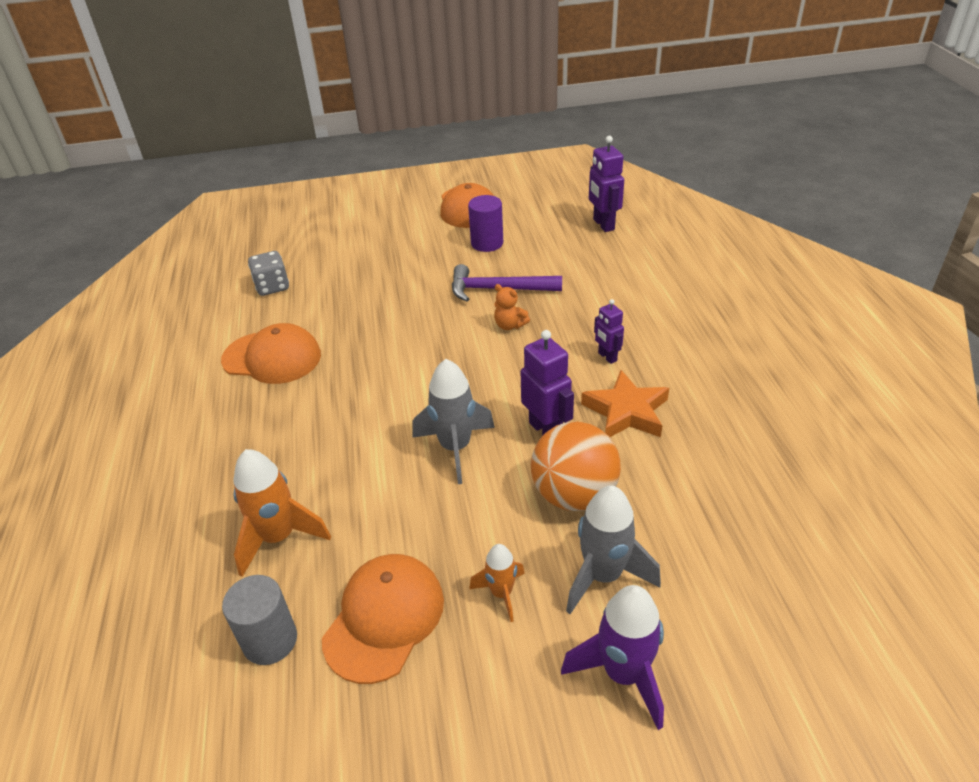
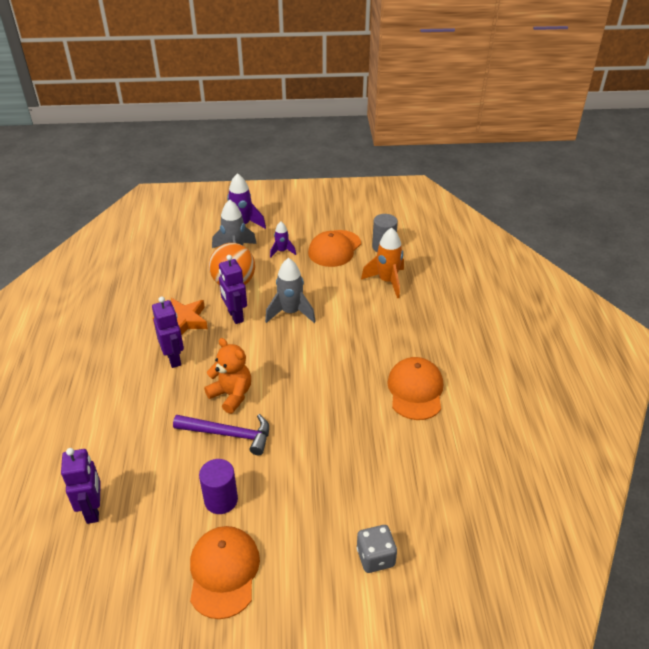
camera: 175 degrees left, 0 degrees up
(272, 287) = (433, 470): grey dice -> grey dice (375, 557)
(272, 357) = (415, 390): orange cap -> orange cap turned 75 degrees clockwise
(501, 593) = (282, 251): orange rocket -> purple rocket
(509, 325) = (231, 395): orange teddy bear -> orange teddy bear, size x1.70
(607, 357) = (174, 359): purple robot -> purple robot, size x1.63

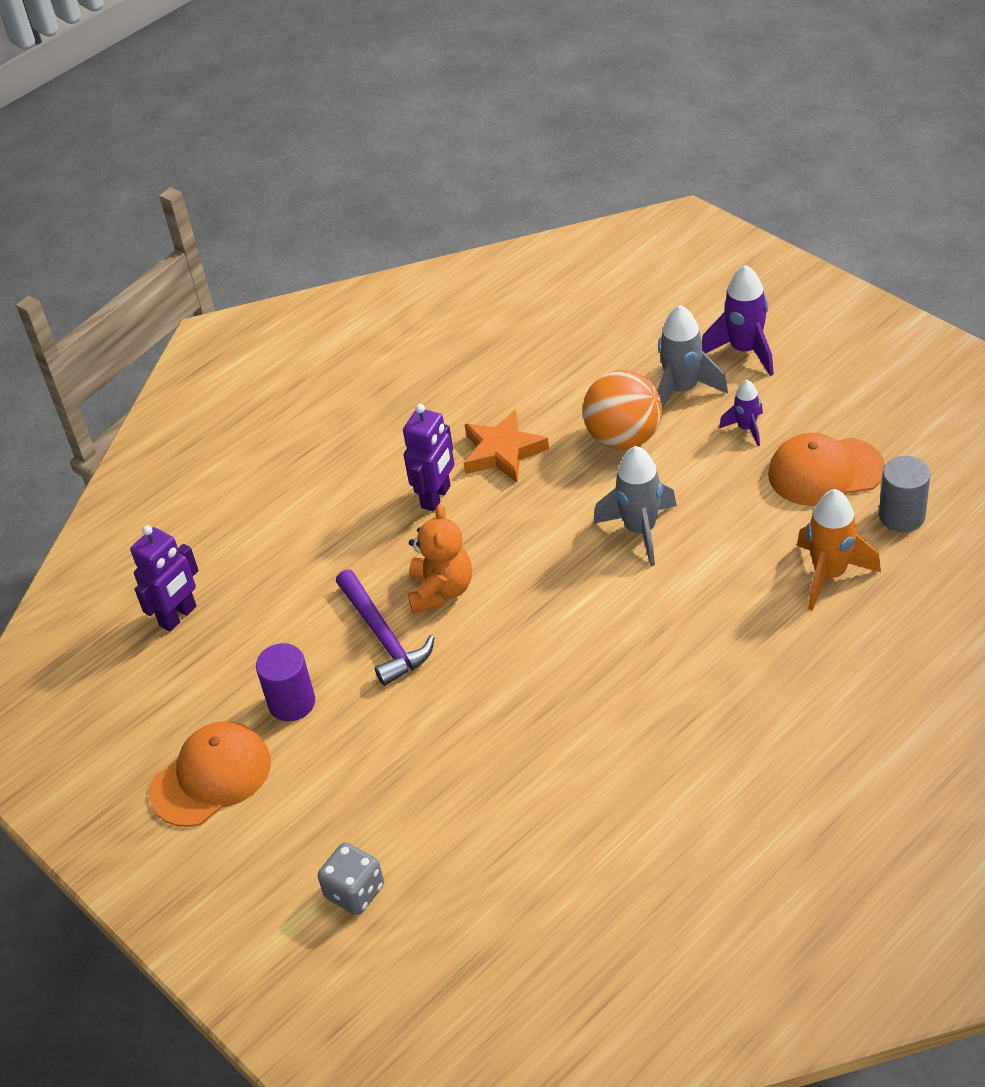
camera: 55 degrees right, 5 degrees up
(235, 316) = (568, 488): purple robot -> none
(415, 390) = (651, 752): orange cap -> none

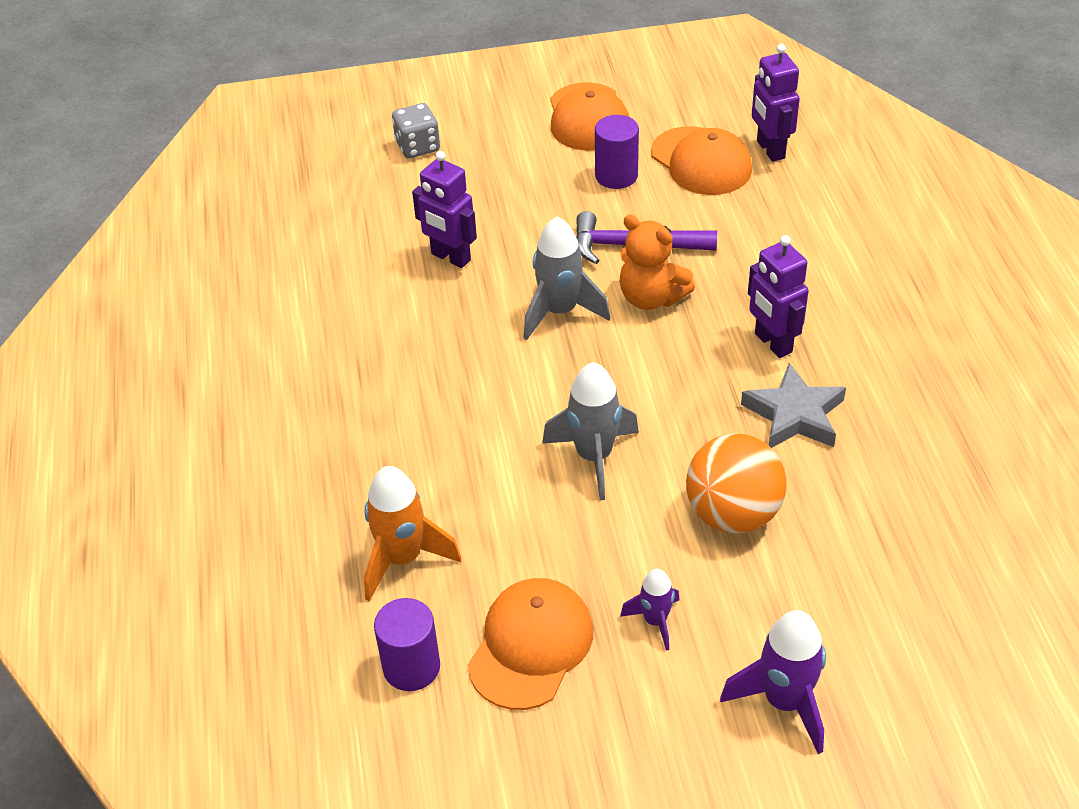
camera: 120 degrees right, 0 degrees up
(228, 654) = (701, 161): none -> orange cap
(498, 753) = (450, 257): none -> purple robot
(502, 452) = (794, 414): orange star -> grey star
(682, 390) = (765, 603): grey rocket -> grey rocket (560, 312)
(902, 516) = (411, 667): grey cylinder -> purple cylinder

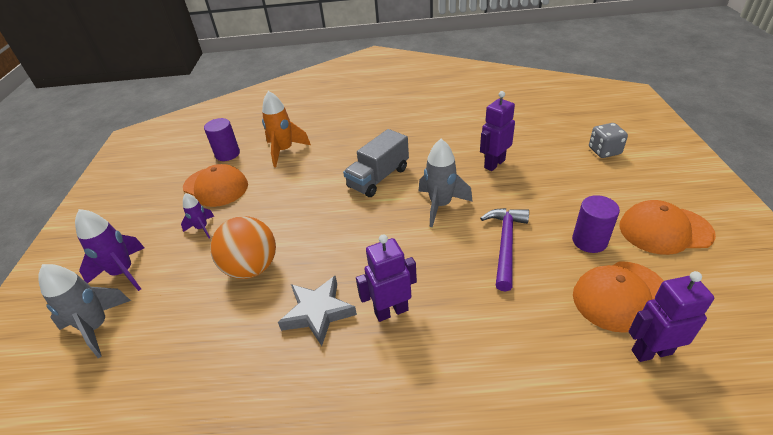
camera: 100 degrees right, 5 degrees down
(492, 394) = (378, 178): none -> grey truck
(594, 457) = (319, 213): grey rocket -> grey rocket (97, 327)
(651, 297) = (449, 248): orange teddy bear -> none

